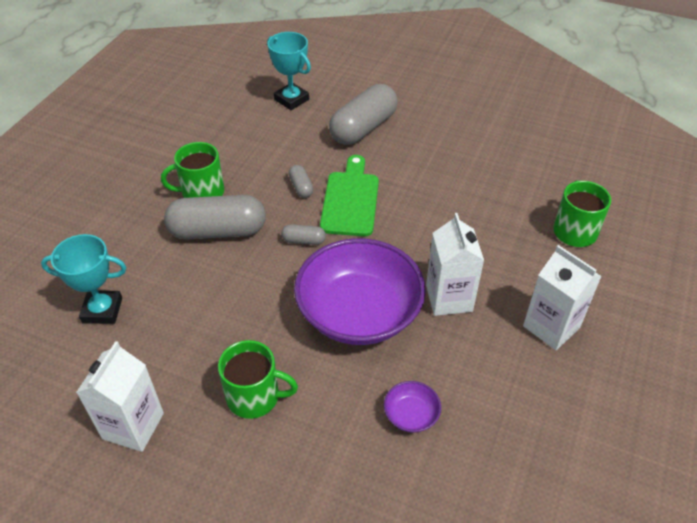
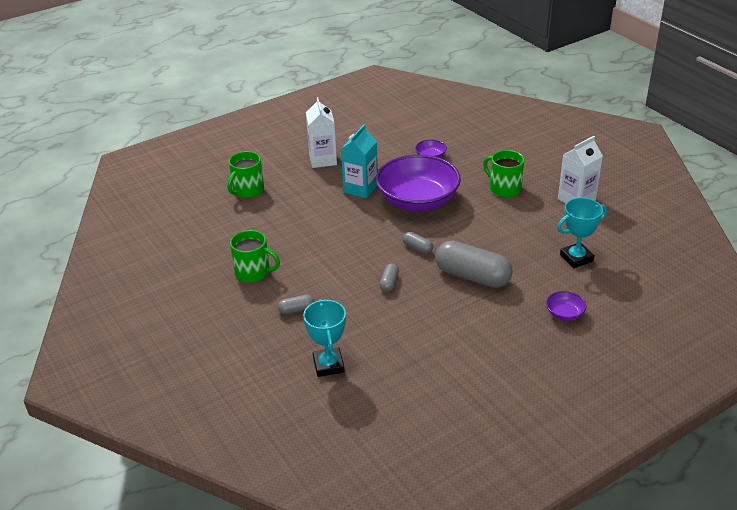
camera: 145 degrees left, 10 degrees down
(95, 229) = (564, 314): none -> purple bowl
(102, 310) = (576, 258): turquoise trophy -> turquoise trophy turned 60 degrees counterclockwise
(202, 192) = (467, 309): green mug -> green mug (253, 272)
(350, 200) = (362, 260): green cutting board -> none
(363, 128) = (296, 310): grey capsule -> grey capsule, size x0.45
(449, 298) = (360, 188): white carton -> turquoise carton

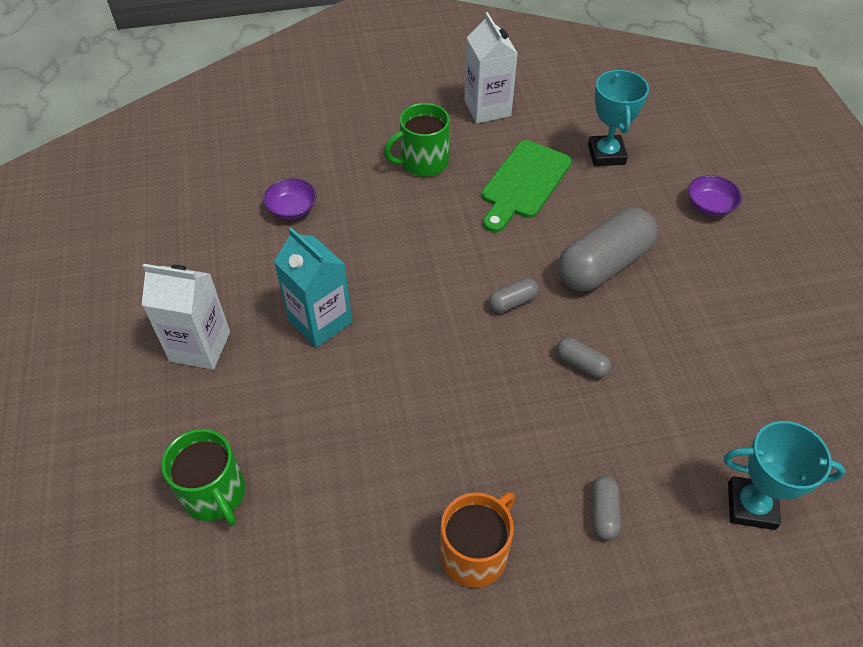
camera: 70 degrees left, 15 degrees up
(253, 272) = (475, 553): green mug -> orange mug
(417, 200) = (396, 262): purple bowl -> none
(518, 230) = (523, 183): none -> green cutting board

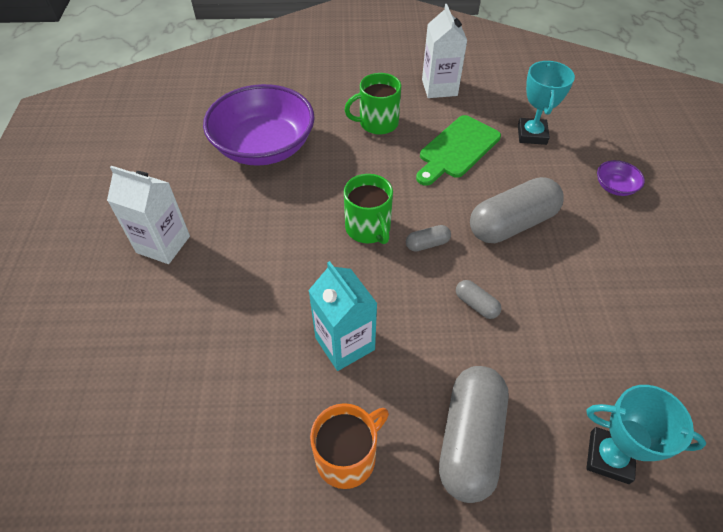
camera: 10 degrees right, 0 degrees up
(214, 494) = (141, 367): green mug -> green mug (368, 228)
(292, 209) = (264, 146): purple bowl -> purple bowl, size x2.49
(320, 321) = (264, 237): turquoise carton -> turquoise carton (345, 343)
(603, 512) = (469, 439): grey capsule -> grey capsule, size x2.24

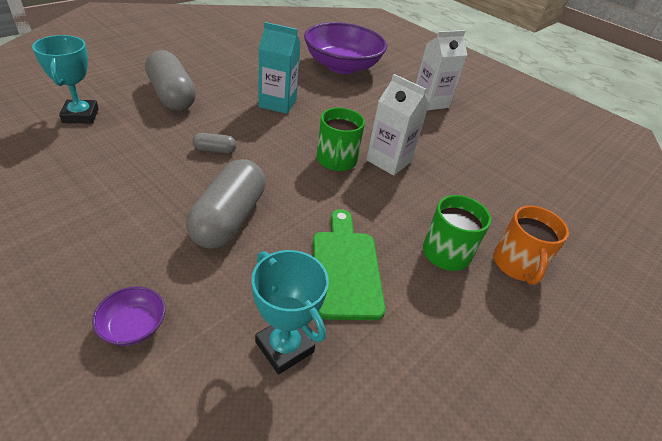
camera: 130 degrees right, 10 degrees down
(264, 146) = (484, 178): purple bowl -> purple bowl (342, 66)
(347, 457) = (231, 72): orange mug -> orange mug (517, 264)
(368, 228) = (336, 160): green mug -> green mug turned 105 degrees counterclockwise
(427, 244) = (284, 170): grey capsule -> none
(439, 87) = (458, 351): white carton -> white carton (389, 161)
(609, 457) = (81, 115): turquoise trophy -> turquoise trophy turned 75 degrees counterclockwise

